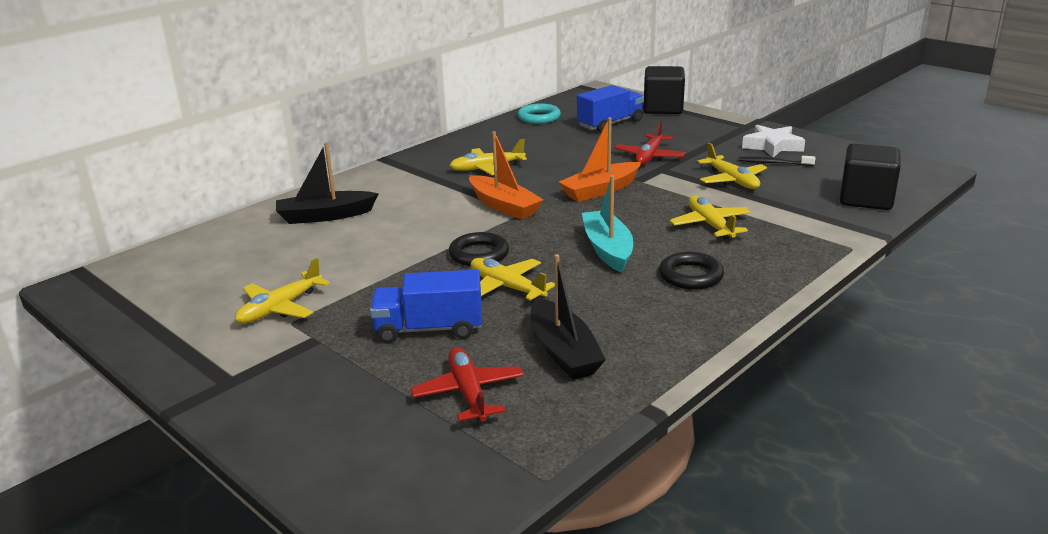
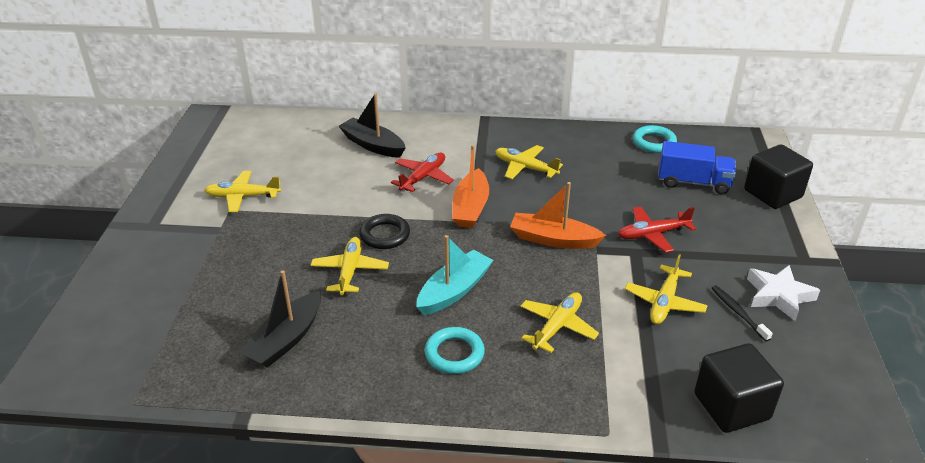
camera: 50 degrees right, 10 degrees up
(429, 329) = (266, 267): blue truck -> none
(468, 392) = (205, 322): red plane -> red plane (423, 177)
(691, 276) = (454, 354): black ring -> turquoise ring

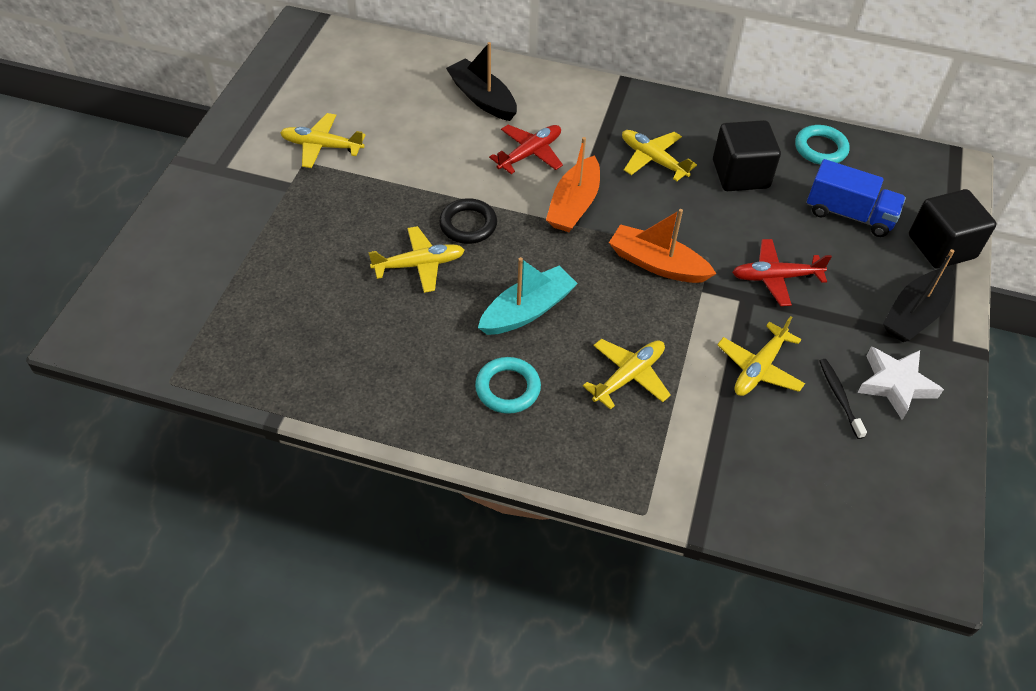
camera: 10 degrees right, 15 degrees up
(286, 339) = (334, 337): black boat -> black boat (915, 314)
(350, 271) = (419, 265): yellow plane -> yellow plane turned 60 degrees clockwise
(731, 406) = (789, 509): black cube -> black cube (740, 174)

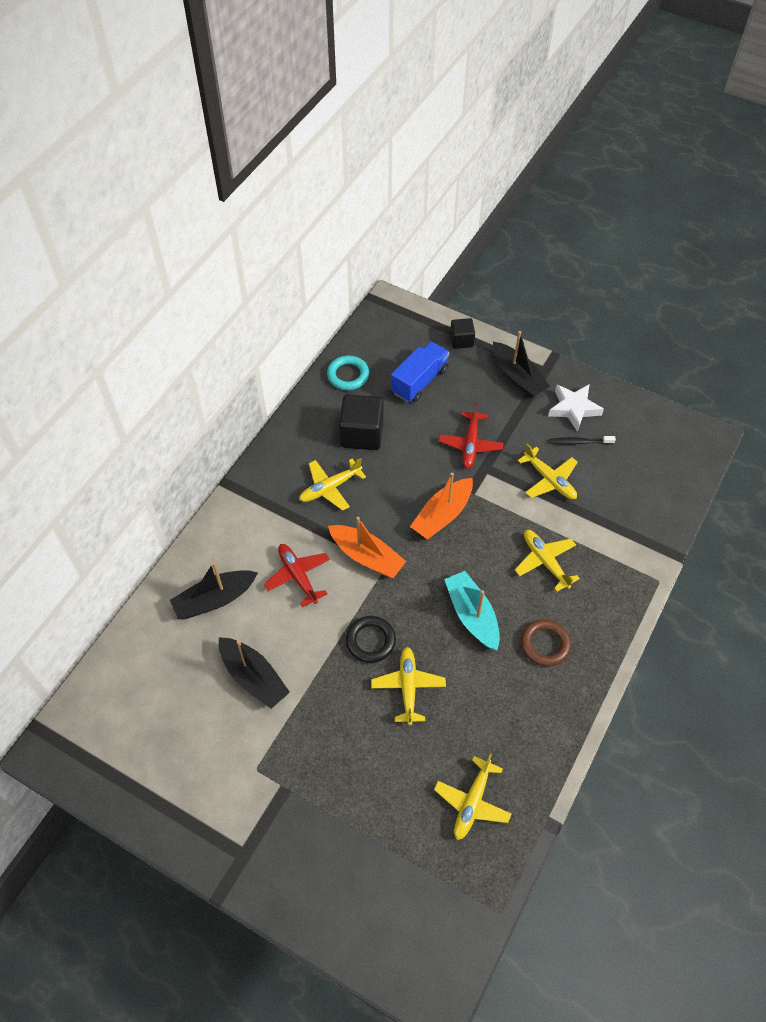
camera: 75 degrees left, 5 degrees up
(321, 146) = (238, 751): yellow plane -> yellow plane (472, 802)
(402, 142) = (253, 677): none -> black boat
(508, 388) = (545, 644): turquoise ring -> brown ring
(941, 247) = (461, 340): black cube -> black cube, size x0.57

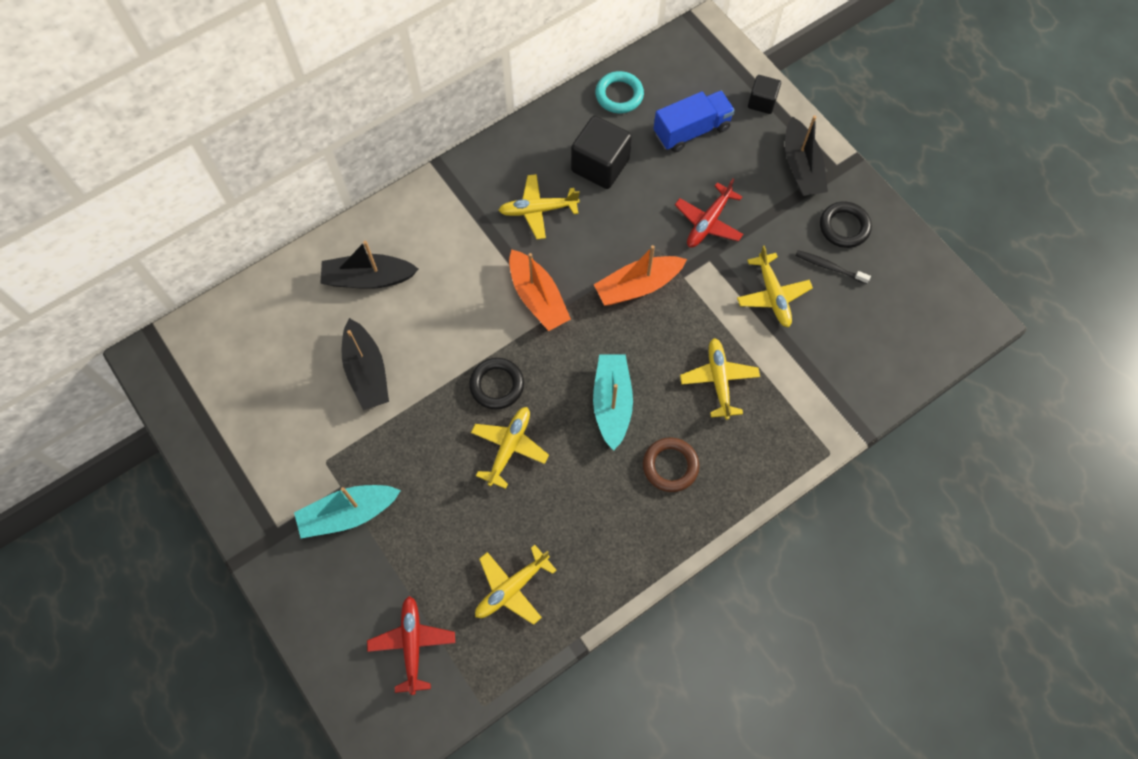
camera: 25 degrees right, 10 degrees up
(298, 576) = (459, 288): red plane -> red plane (412, 644)
(300, 805) = (348, 514): none -> turquoise boat
(574, 409) = (844, 227): white star -> black ring

